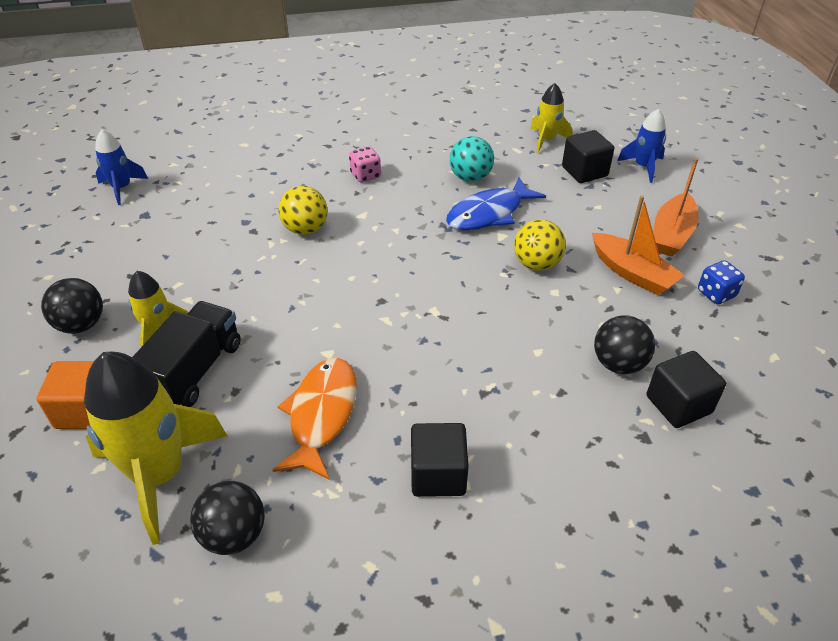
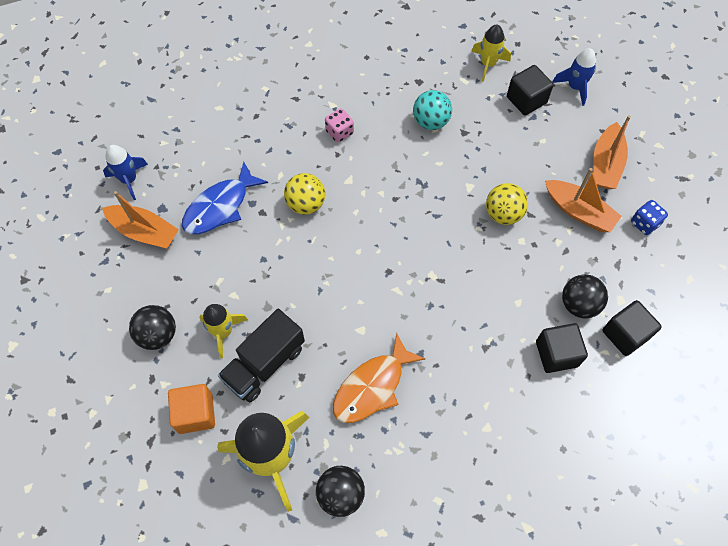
camera: 10 degrees left, 20 degrees up
(115, 232) = (144, 232): none -> orange boat
(194, 371) = (264, 364): black truck -> black truck turned 150 degrees counterclockwise
(321, 414) = (372, 387): orange fish -> orange fish turned 135 degrees counterclockwise
(438, 474) = (467, 423): black cube -> black cube (556, 354)
(489, 213) = (454, 163): blue fish -> blue fish (220, 207)

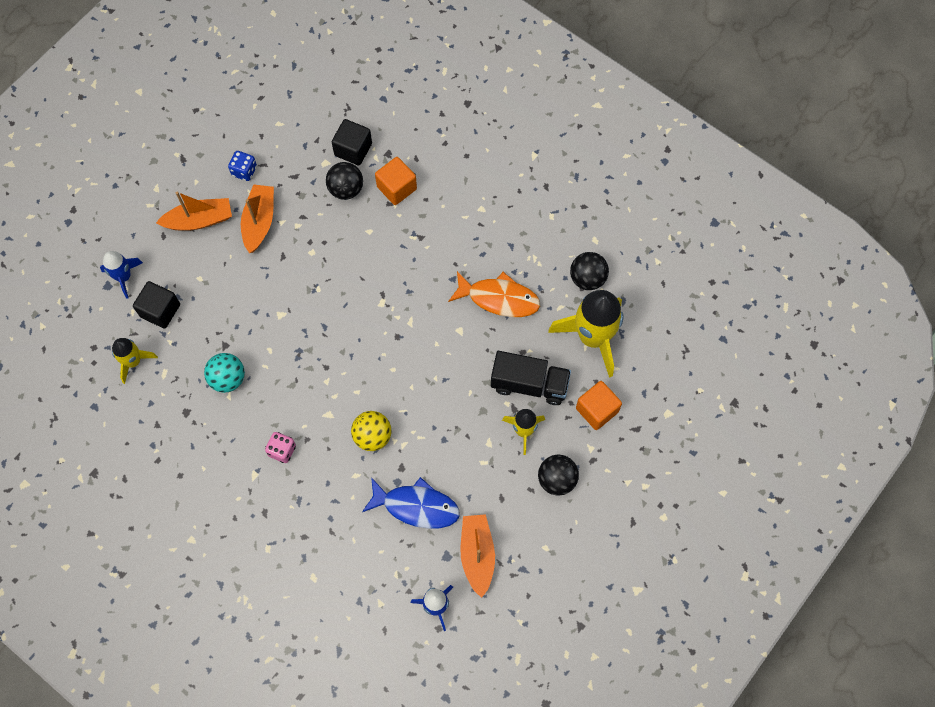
camera: 120 degrees left, 5 degrees up
(503, 214) = (293, 276): yellow ball -> none
(556, 354) = (396, 188): black cube -> orange cube

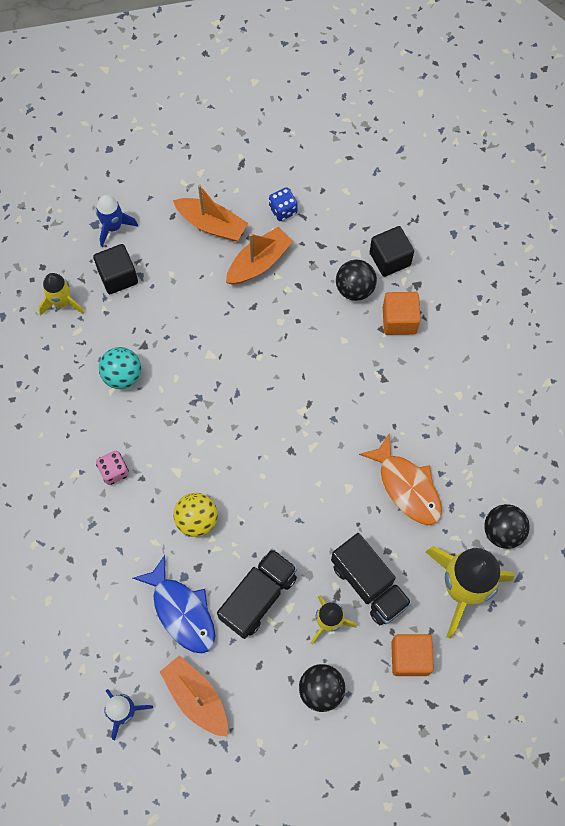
camera: 40 degrees right, 0 degrees up
(461, 453) = (258, 597): none -> black truck
(477, 555) = (196, 697): orange boat -> orange boat turned 75 degrees counterclockwise

